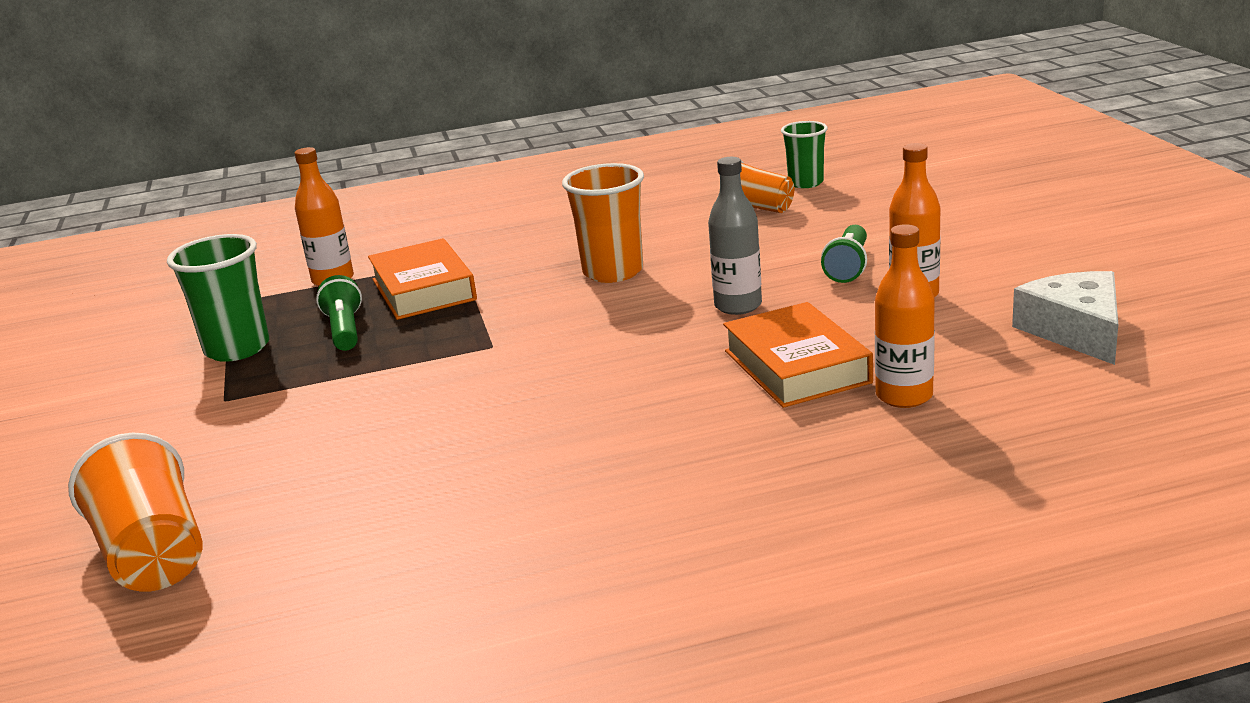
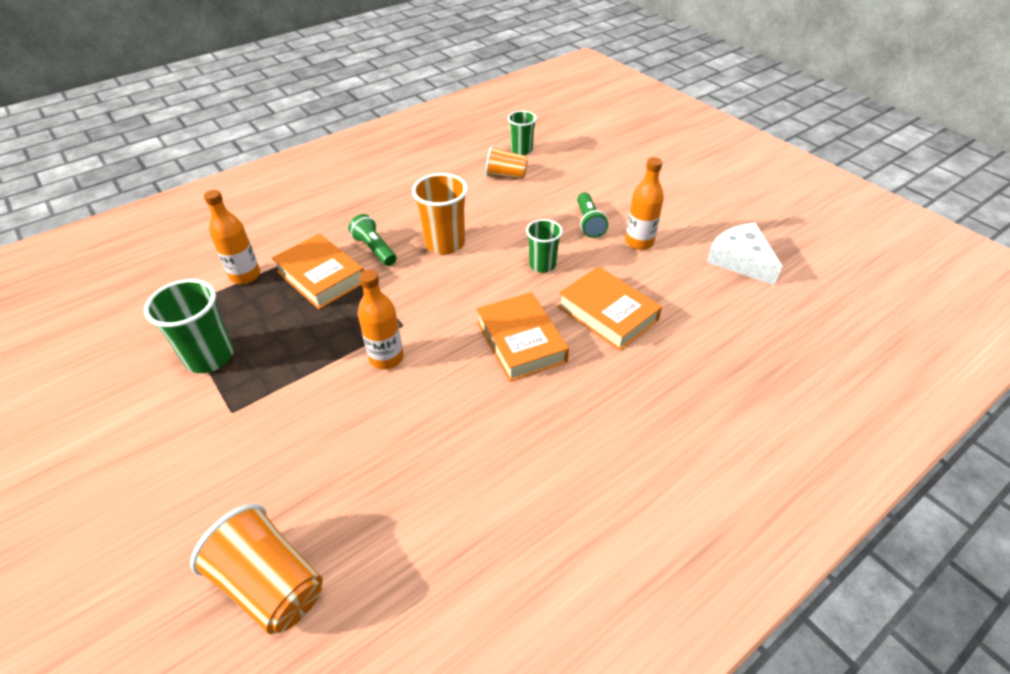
camera: 25 degrees left, 20 degrees up
(345, 330) = (285, 326): green flashlight -> green flashlight (374, 249)
(641, 381) = (521, 342): none -> orange book
(738, 306) = (542, 265): grey bottle -> green cup
(904, 396) = (681, 329): orange bottle -> orange bottle (386, 358)

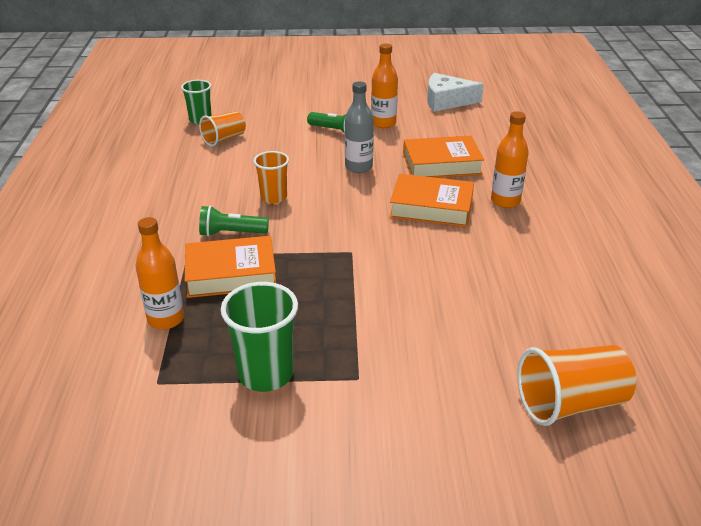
camera: 55 degrees left, 10 degrees down
(386, 358) = (382, 272): orange bottle -> orange bottle (505, 201)
(445, 243) = (274, 197): orange cup -> orange cup, size x0.65
(542, 265) = (358, 167): green cup -> grey bottle

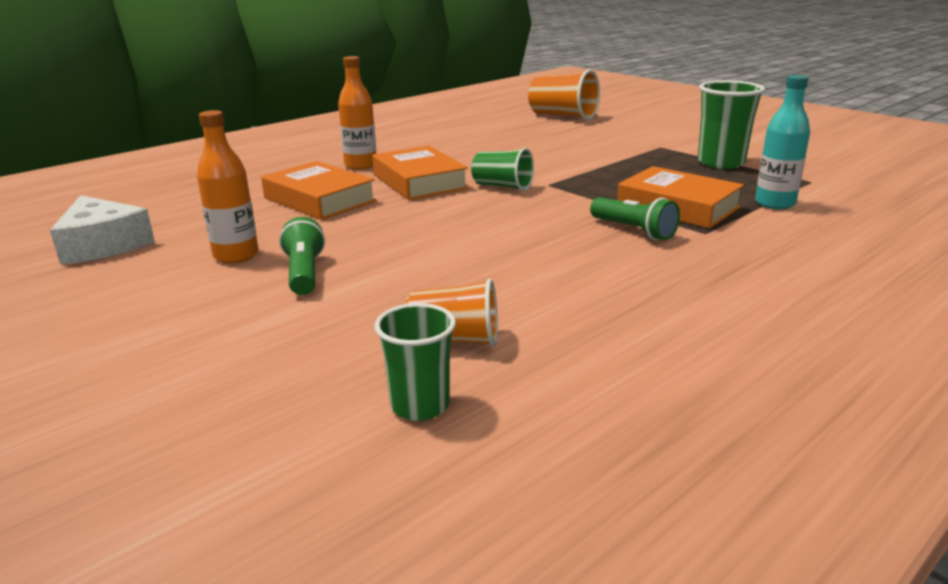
camera: 130 degrees left, 10 degrees down
(166, 319) = (774, 203): orange bottle -> turquoise bottle
(274, 197) = (535, 240): orange cup -> none
(358, 167) = (390, 228): grey bottle -> none
(374, 232) = (502, 186): none -> green cup

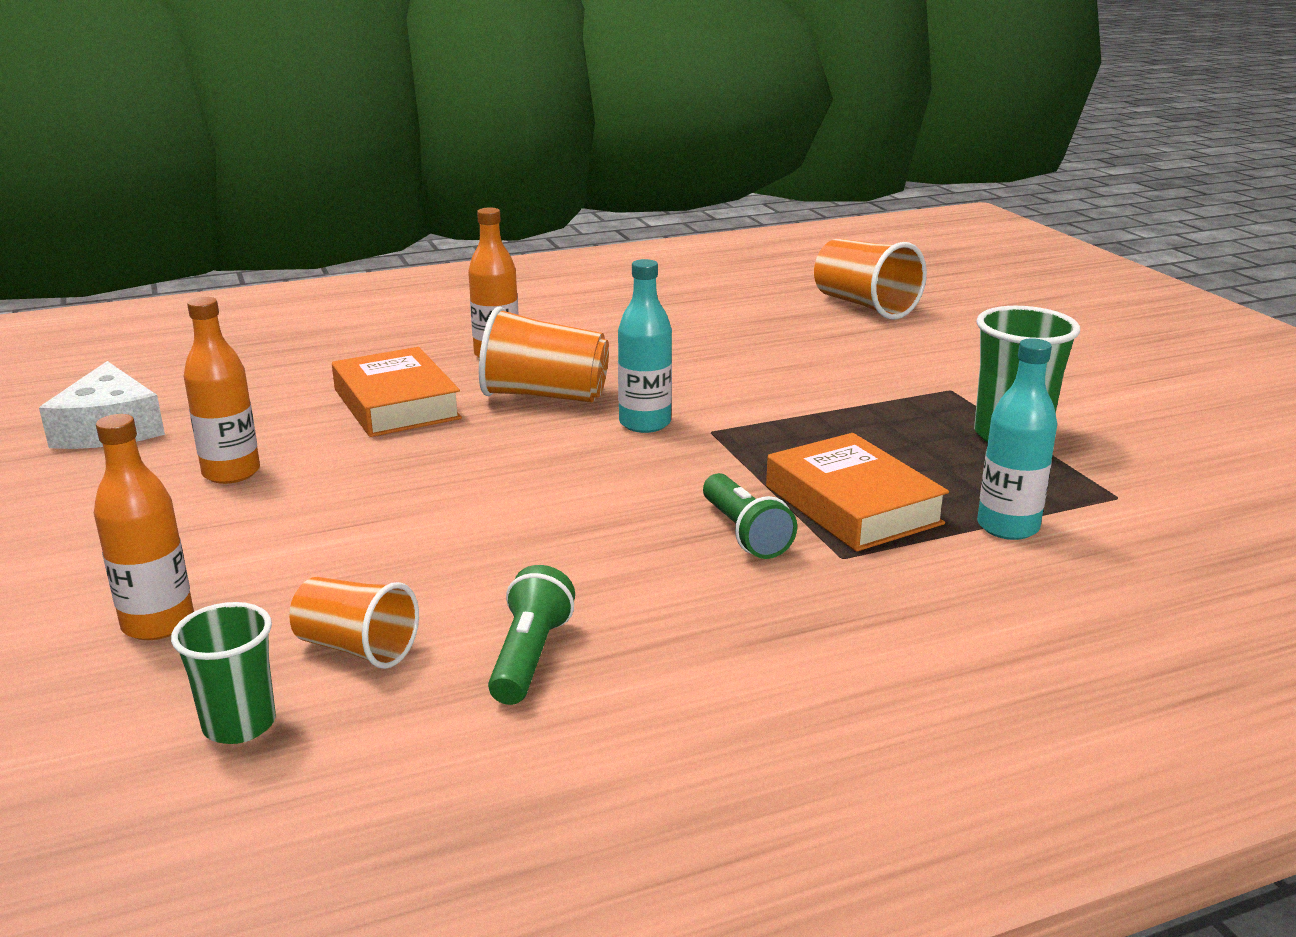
camera: 20 degrees right, 0 degrees up
(279, 356) = (158, 623): none -> orange bottle
(304, 273) = (281, 515): green flashlight -> green flashlight (530, 657)
(419, 181) = (545, 396): orange book -> orange cup
(502, 186) = (645, 423): green cup -> turquoise bottle

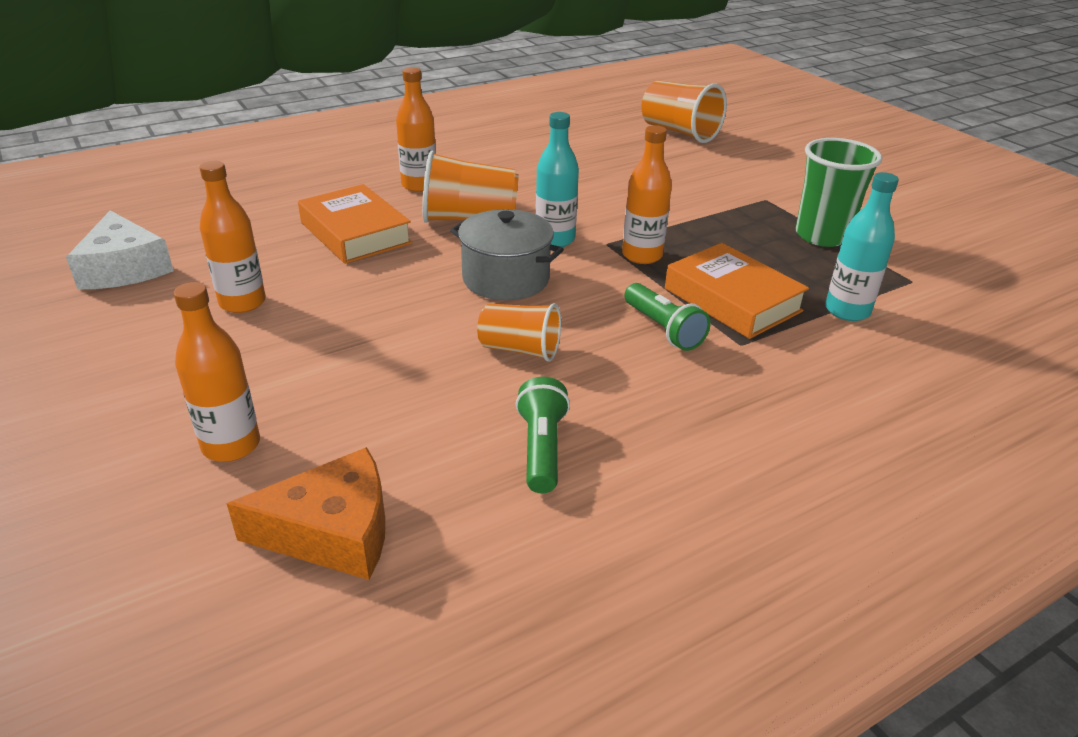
camera: 10 degrees left, 10 degrees up
(239, 724) = (333, 531): green cup -> orange cheese
(356, 648) = (403, 453): orange cup -> orange cup (520, 349)
(563, 464) = (506, 279): none -> grey pot
(752, 447) = (642, 255): none -> orange bottle

